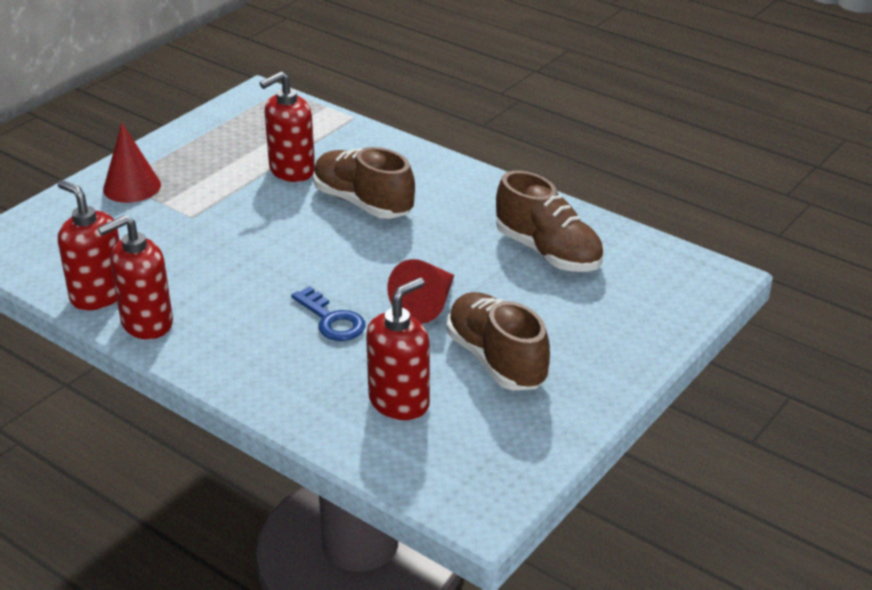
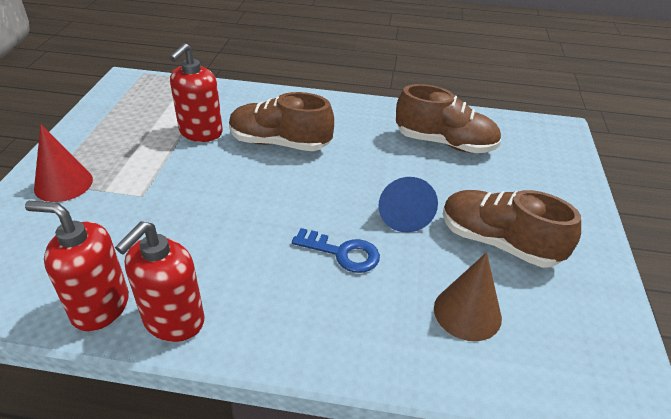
camera: 30 degrees left, 5 degrees up
(399, 402) = (467, 312): red soap dispenser -> brown cone
(426, 304) = (403, 212): red cone -> blue cone

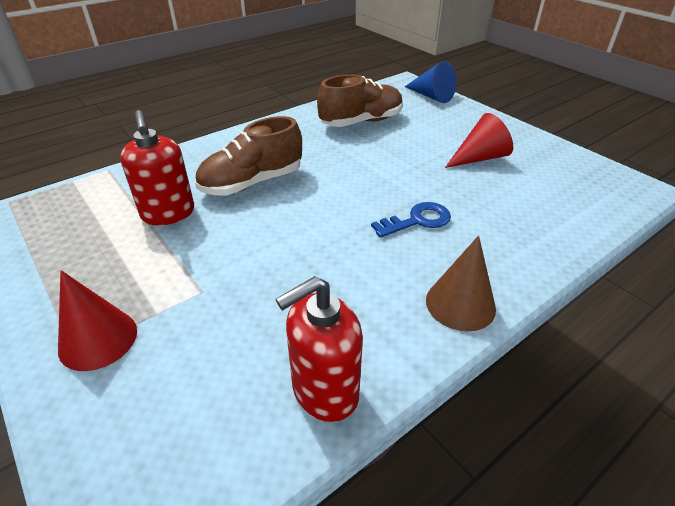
camera: 45 degrees left, 0 degrees up
(173, 320) = (394, 347): red soap dispenser -> none
(403, 212) = (408, 174): blue cone -> blue cone (431, 96)
(467, 312) = (527, 202): brown cone -> brown cone (460, 304)
(498, 242) = (479, 158): brown shoe -> red cone

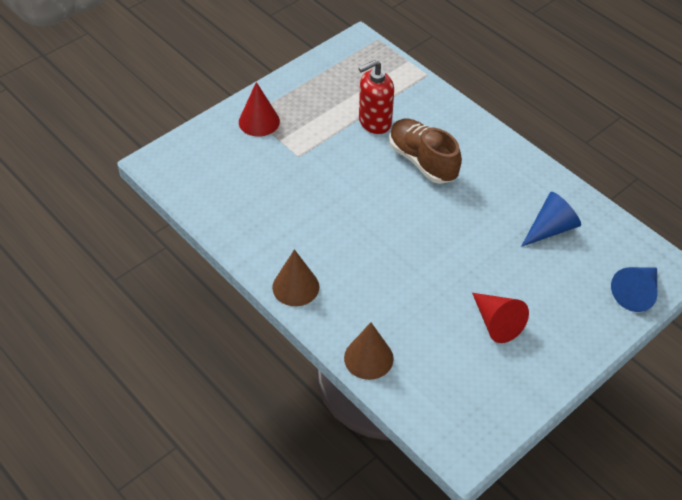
camera: 85 degrees right, 10 degrees up
(324, 391) = (227, 220): red soap dispenser -> none
(361, 122) = (550, 228): brown shoe -> blue cone
(417, 220) = (386, 268): blue key -> none
(556, 242) = (368, 358): none -> brown cone

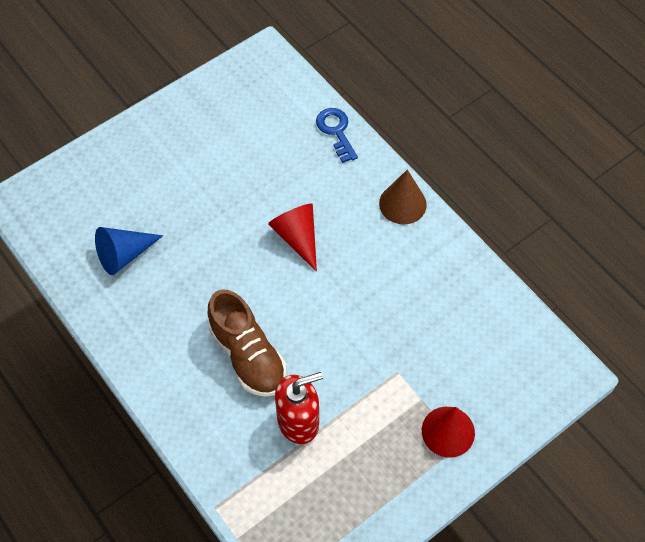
camera: 175 degrees left, 10 degrees up
(368, 358) = (336, 131): brown cone -> blue key
(496, 323) = (210, 157): red cone -> red cone (297, 237)
(636, 293) = (64, 178): blue cone -> none

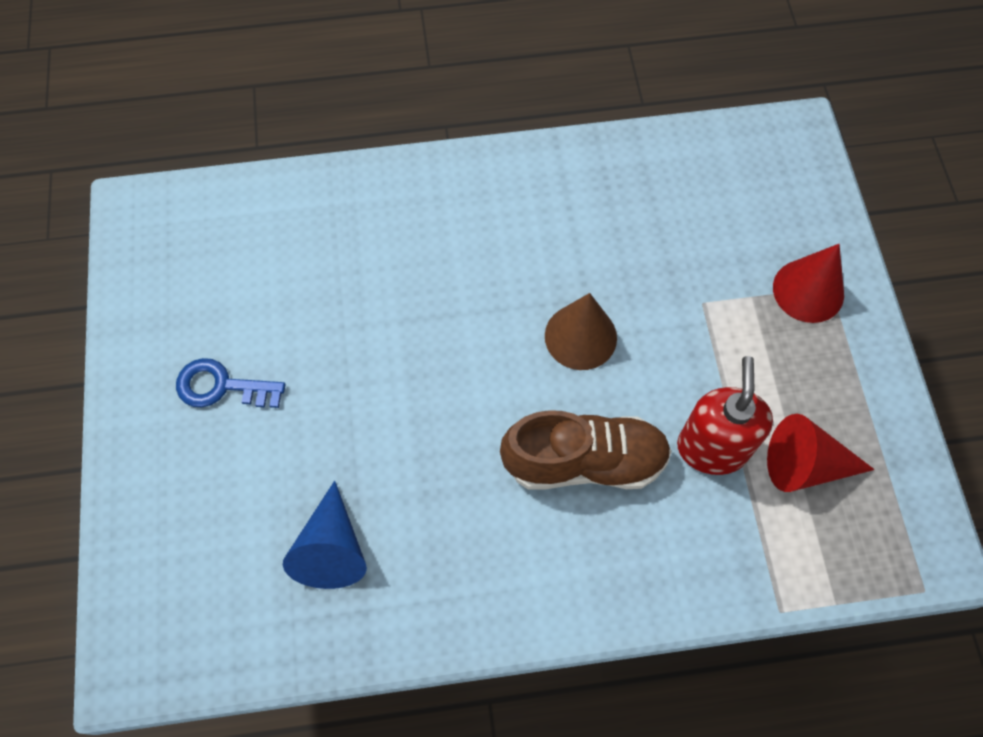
camera: 60 degrees left, 5 degrees up
(297, 237) = (448, 315): red cone -> red cone (805, 465)
(336, 131) = (321, 190): blue key -> blue key (222, 386)
(402, 204) = (477, 175): brown cone -> brown cone (580, 336)

